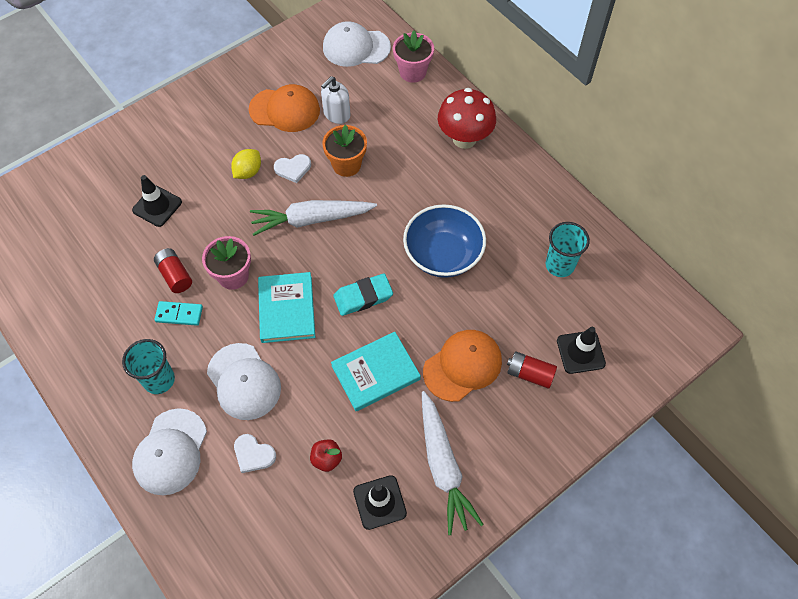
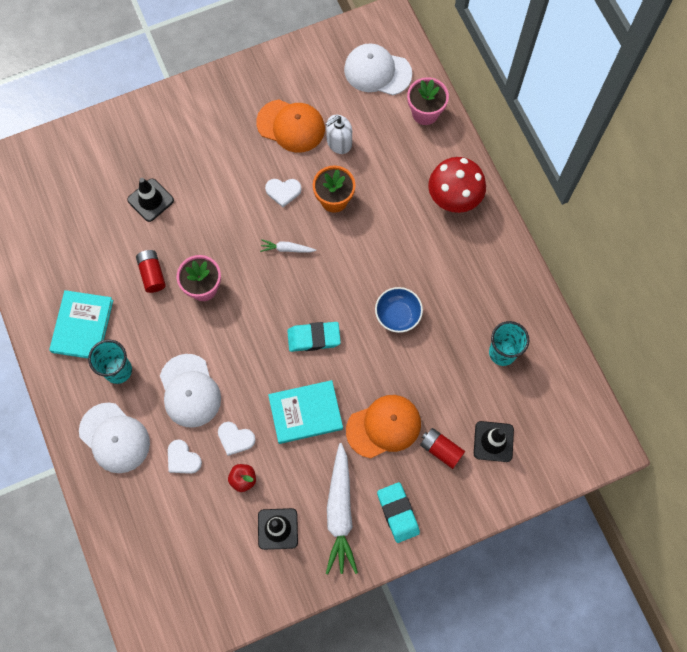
camera: 15 degrees right, 10 degrees up
(170, 452) = (114, 438): white cap -> white cap turned 75 degrees counterclockwise
(179, 314) = (148, 313): turquoise domino -> none
(248, 172) = (241, 185): yellow lemon -> none
(287, 309) = (243, 332): turquoise book -> turquoise book (82, 326)
(307, 418) = (235, 438): none -> white heart
(311, 220) = (287, 249): white carrot -> white carrot, size x0.47
(443, 255) = (398, 315): blue bowl -> blue bowl, size x0.62
(505, 450) = (398, 513): none -> turquoise eraser

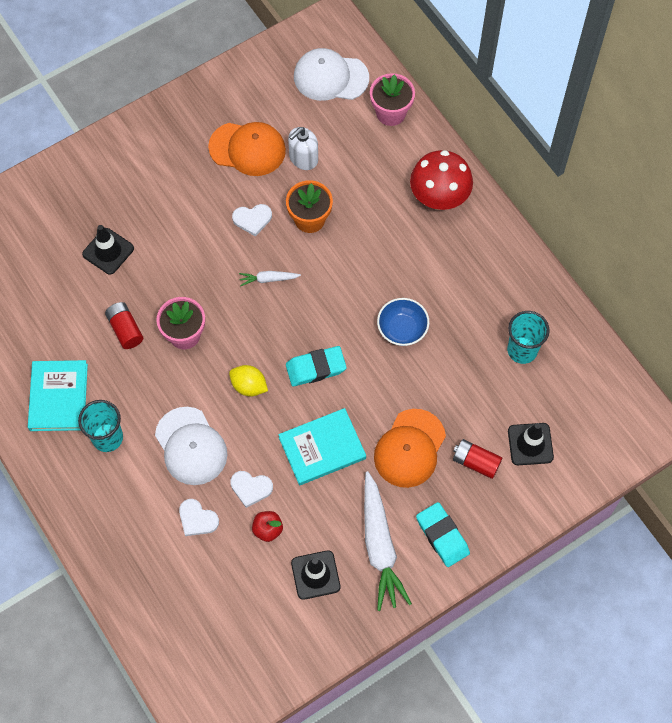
camera: 10 degrees left, 5 degrees down
(114, 438) = (117, 510): white cap -> none
(251, 344) = (249, 386): none -> yellow lemon
(384, 426) = (409, 448): orange cap -> orange cap turned 150 degrees clockwise

